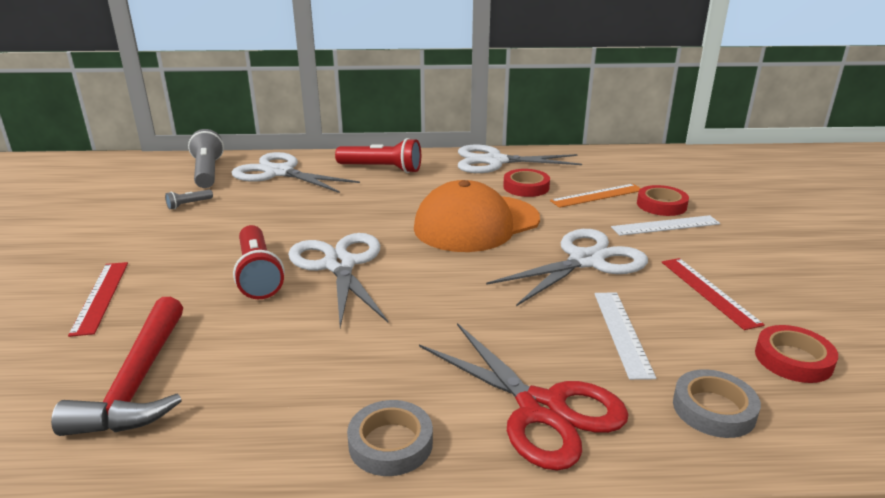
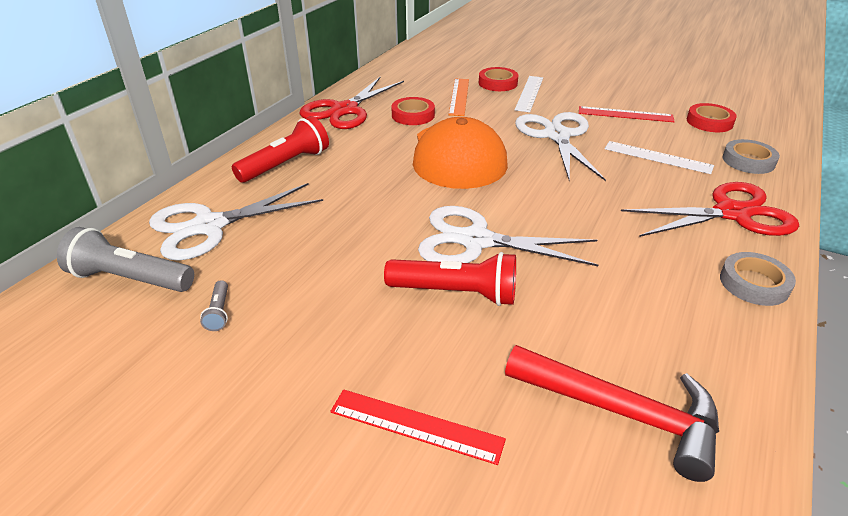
camera: 60 degrees left, 10 degrees up
(495, 161) = (344, 110): white scissors -> red scissors

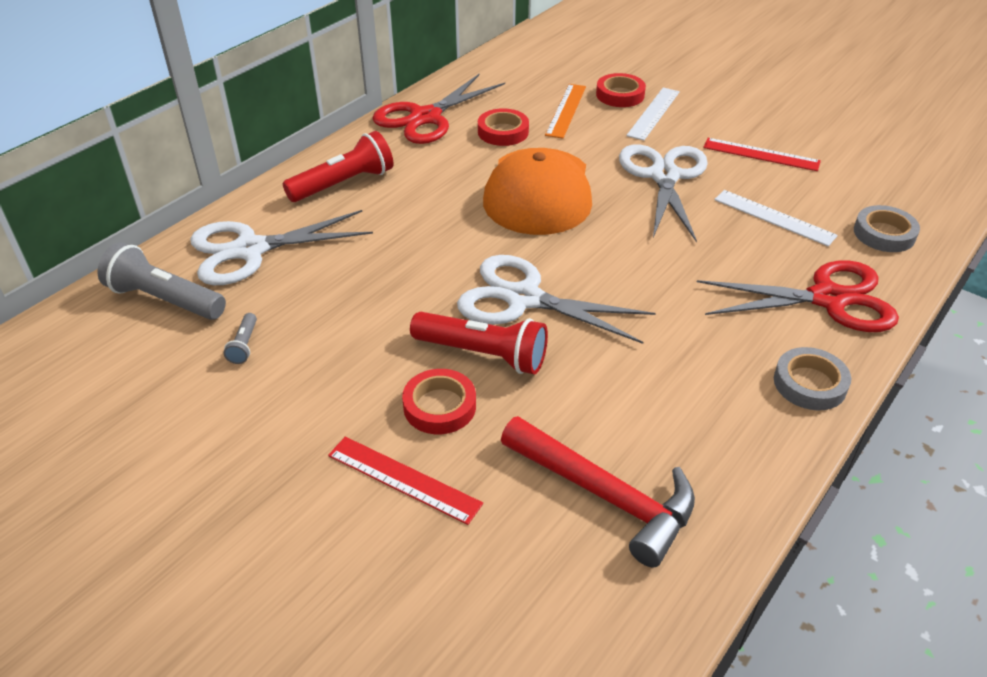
camera: 10 degrees right, 5 degrees up
(709, 122) = (863, 175): red tape -> red tape (439, 406)

